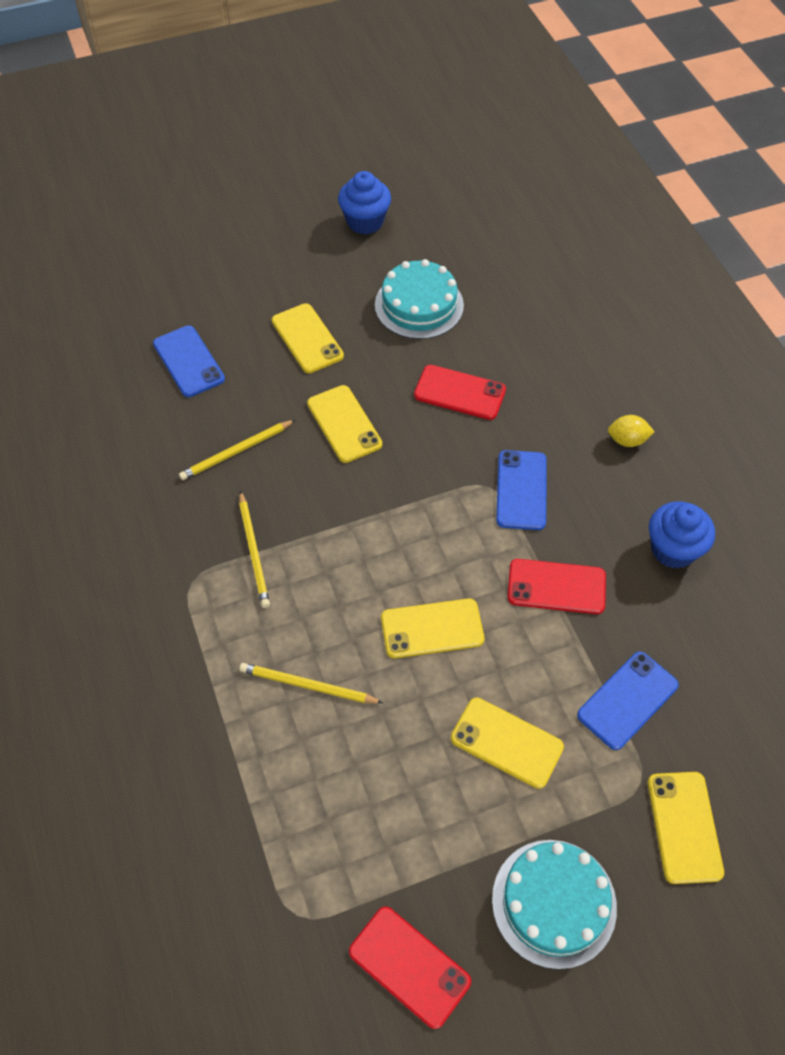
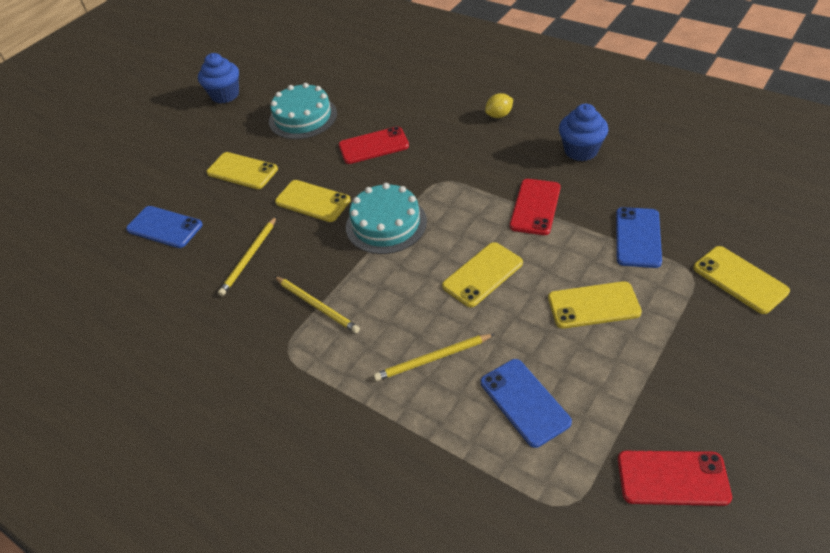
camera: 30 degrees left, 10 degrees down
(521, 490) = (463, 172): blue phone -> blue phone (524, 402)
(554, 902) = (716, 372): turquoise cake -> turquoise cake (386, 224)
(556, 586) = (535, 207): red phone -> red phone turned 45 degrees counterclockwise

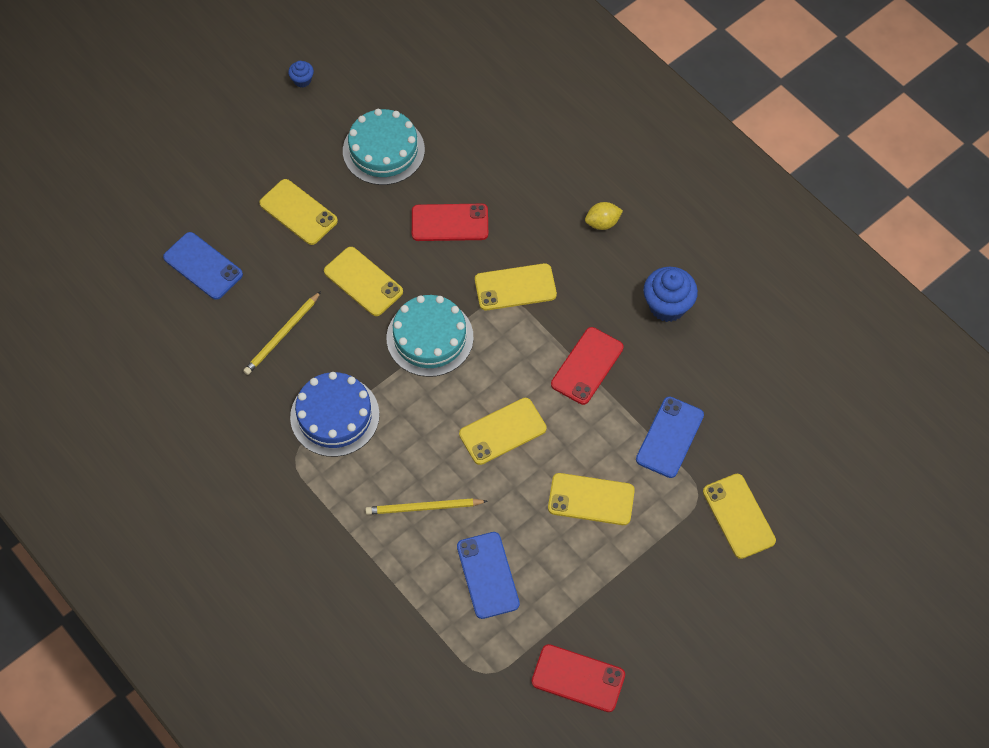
camera: 10 degrees right, 15 degrees up
(225, 95) = (302, 80): blue cupcake -> blue cupcake, size x0.51
(317, 306) = (334, 416): yellow pencil -> blue cake
(446, 171) = (515, 287): none -> yellow phone

